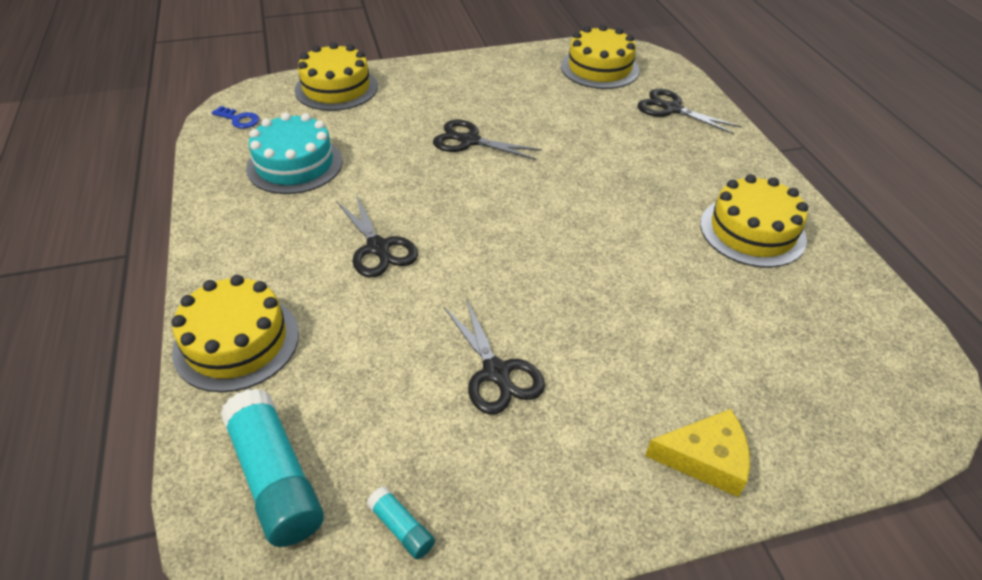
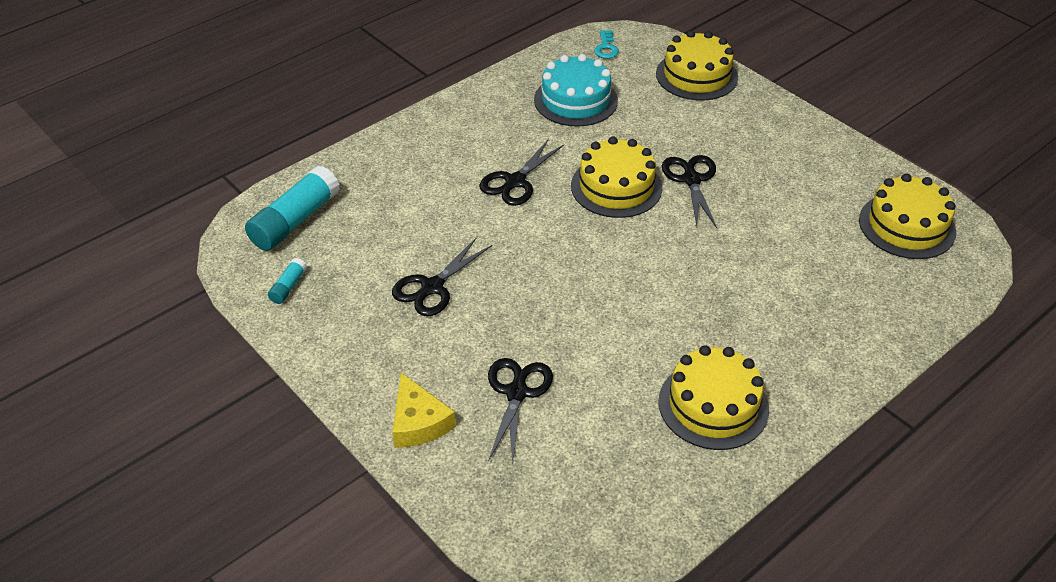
camera: 65 degrees right, 0 degrees up
(236, 342) = (383, 157): yellow cake -> yellow cake (616, 187)
(239, 119) = (606, 48): blue key -> turquoise key
(672, 109) = (879, 301): black scissors -> black scissors (517, 393)

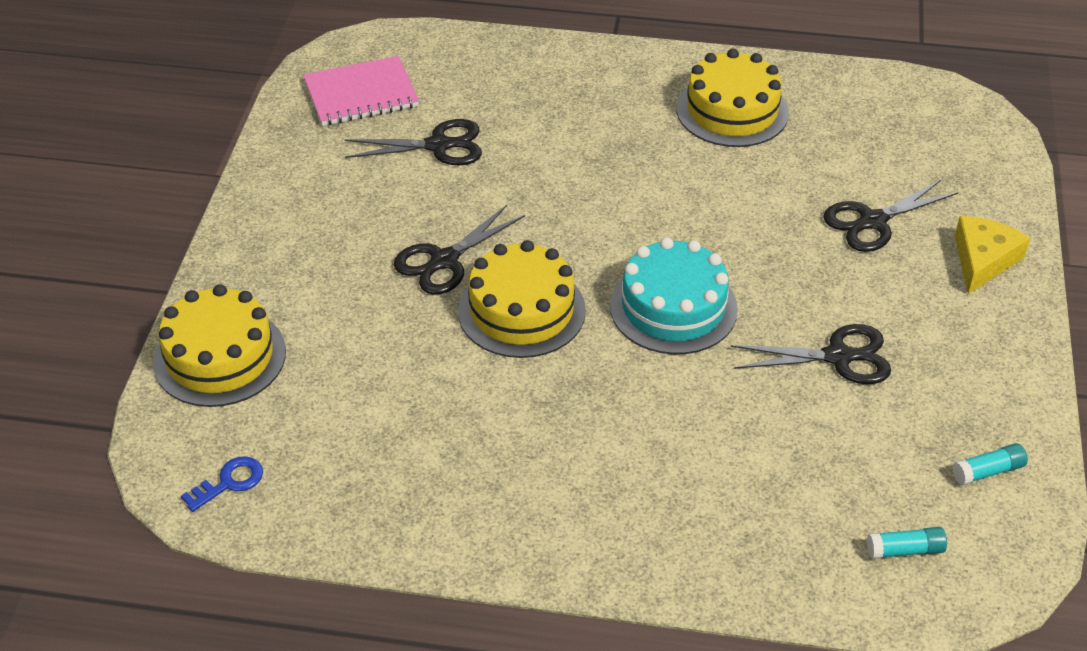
camera: 130 degrees left, 0 degrees up
(295, 221) = (905, 550): turquoise glue stick -> turquoise glue stick, size x0.47
(515, 181) = (607, 397): black scissors -> black scissors (438, 145)
(575, 100) = (389, 440): turquoise cake -> turquoise cake (673, 307)
(606, 48) = (229, 482): turquoise key -> blue key
(907, 226) = (361, 94): yellow cake -> pink notebook

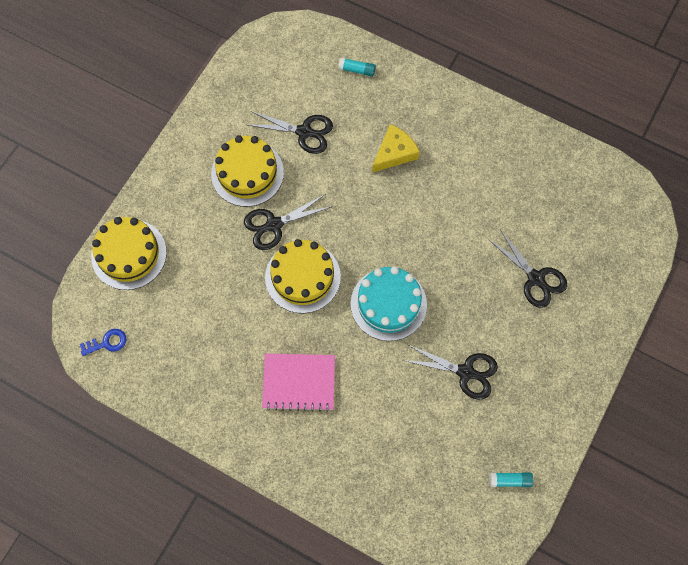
camera: 20 degrees right, 25 degrees up
(361, 94) = (274, 74): pink notebook -> pink notebook (299, 382)
(732, 111) = (492, 160): yellow cake -> yellow cake (247, 173)
(873, 221) = (535, 278): black scissors -> black scissors turned 120 degrees counterclockwise
(905, 550) = (438, 514): turquoise glue stick -> turquoise glue stick (357, 70)
(983, 260) = (586, 330): yellow cheese -> yellow cheese (394, 153)

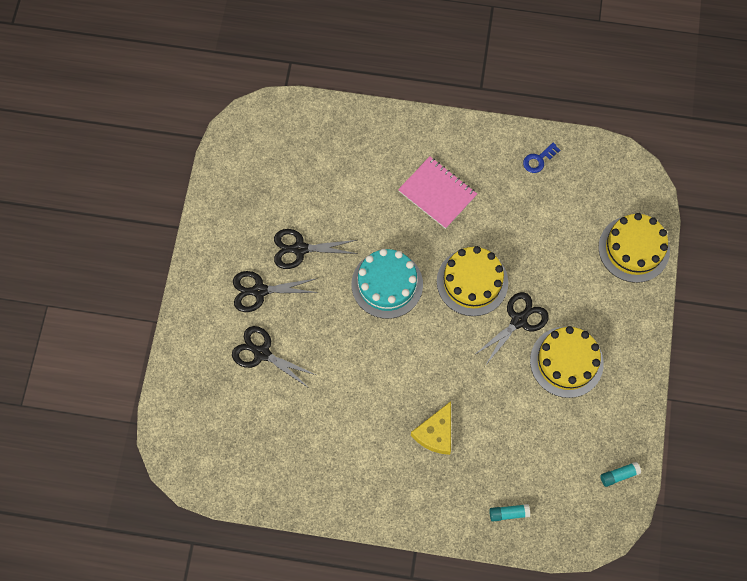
camera: 160 degrees right, 0 degrees up
(107, 342) = (611, 171): blue key -> blue key (538, 160)
(299, 382) = (437, 193): pink notebook -> pink notebook turned 60 degrees clockwise
(304, 132) = (532, 424): black scissors -> black scissors (260, 291)
(510, 480) = (237, 177): turquoise glue stick -> turquoise glue stick (619, 475)

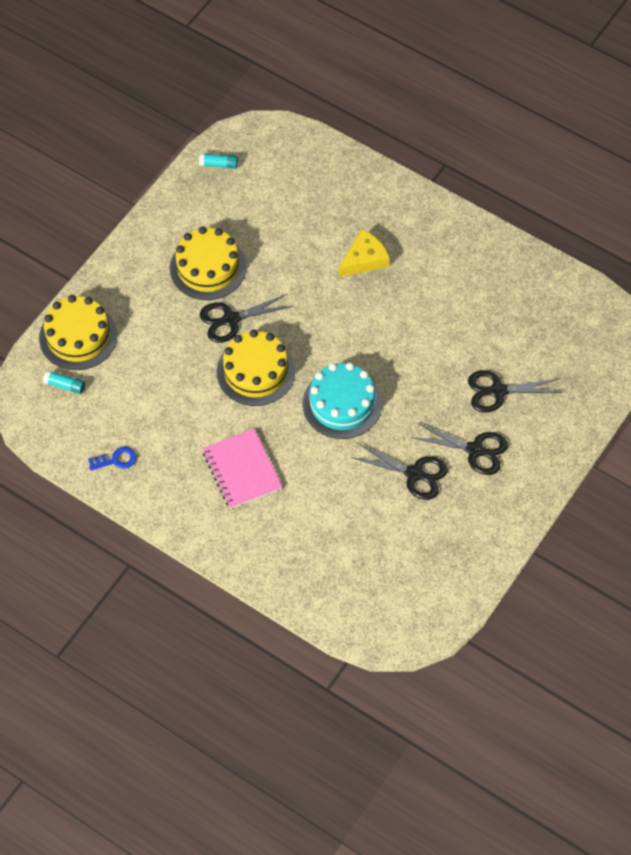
camera: 155 degrees left, 10 degrees down
(262, 353) = (498, 391): black scissors -> black scissors turned 120 degrees clockwise
(508, 513) = (333, 175): turquoise glue stick -> turquoise glue stick (65, 385)

